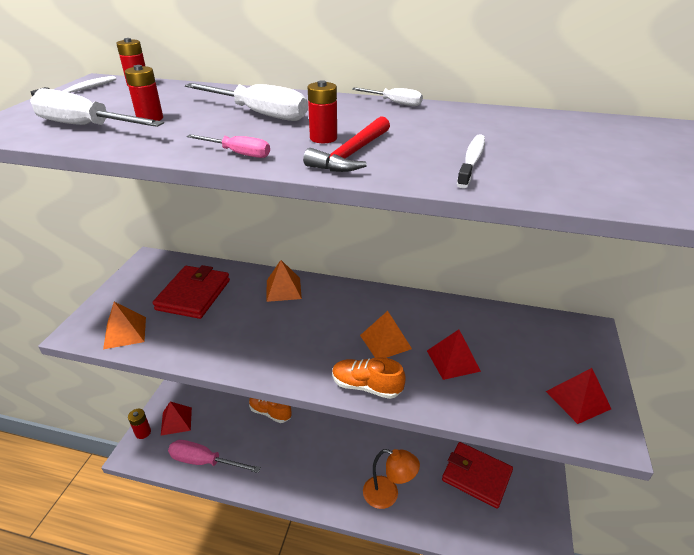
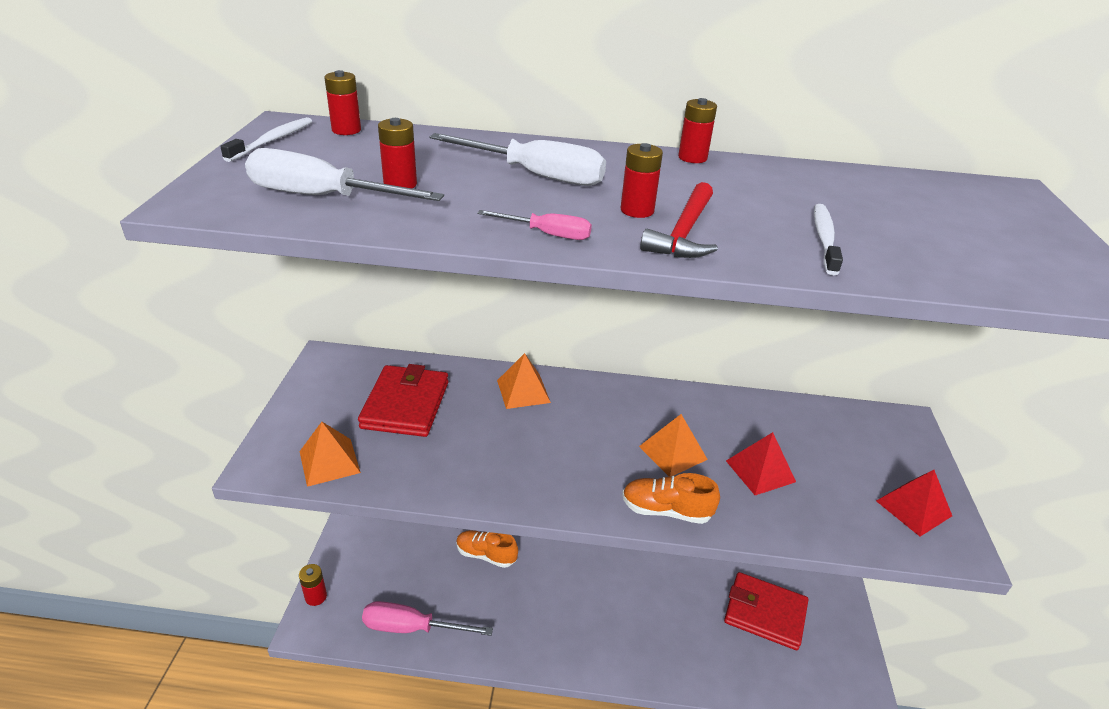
camera: 10 degrees left, 0 degrees up
(176, 421) = (359, 577): red pyramid -> none
(388, 495) = (661, 647): orange lamp -> none
(394, 103) = (692, 158): white screwdriver -> red battery

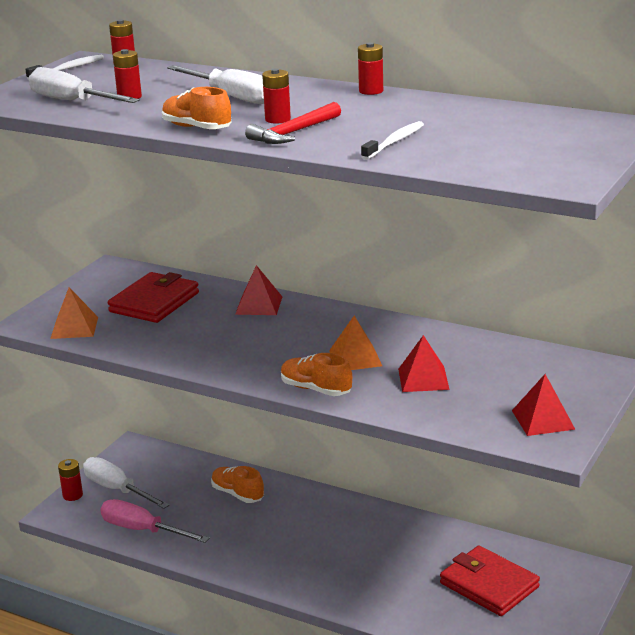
camera: 25 degrees right, 10 degrees down
(361, 577) = (117, 490): none -> white screwdriver
(523, 391) = (259, 305): orange pyramid -> red pyramid
(547, 234) = (197, 128): pink screwdriver -> orange shoe

